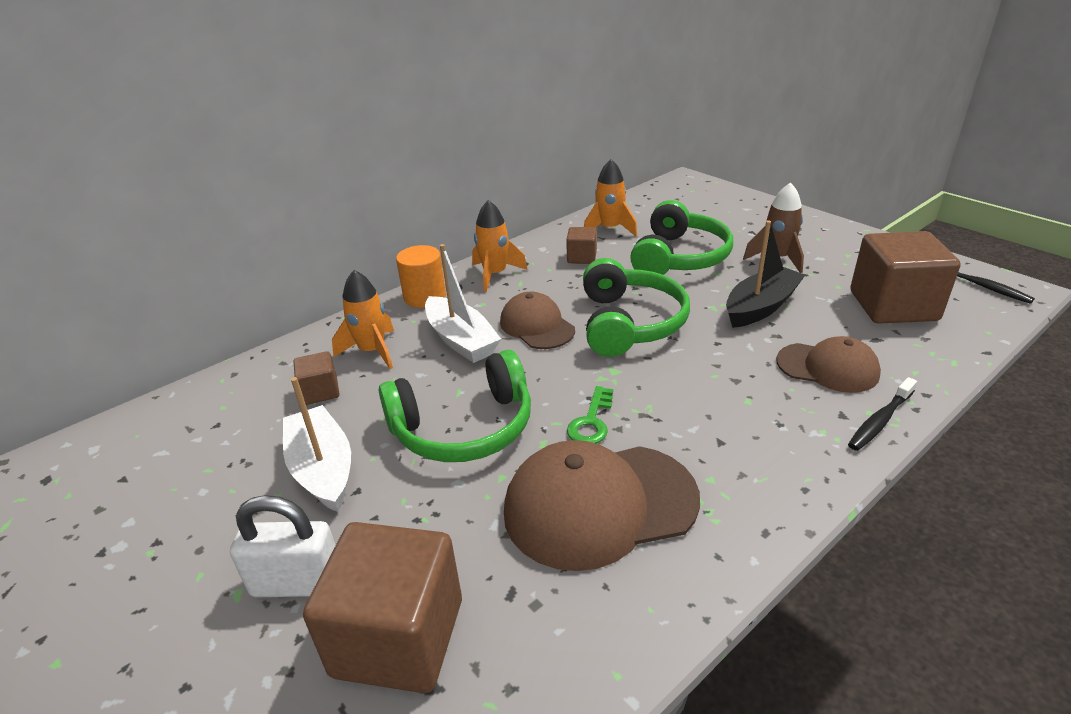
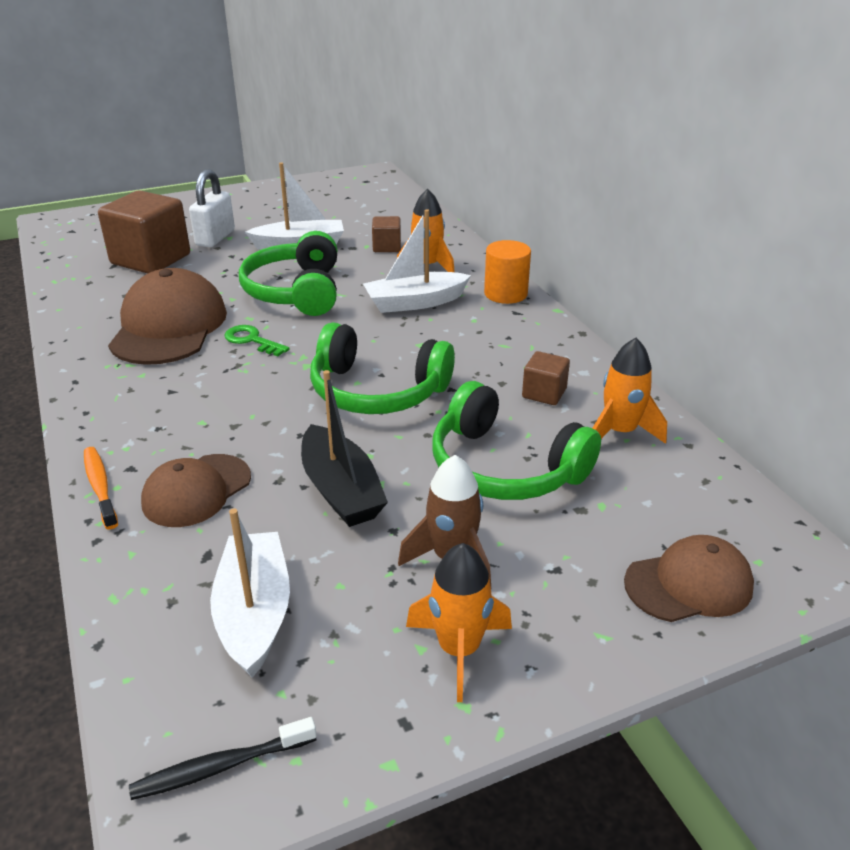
camera: 105 degrees right, 0 degrees up
(495, 274) = (531, 333): orange rocket -> orange rocket (459, 650)
(537, 326) = (411, 340): brown cap -> brown cap (689, 584)
(880, 421) = (100, 486): black toothbrush -> orange toothbrush
(893, 306) = (254, 613): brown cube -> white boat

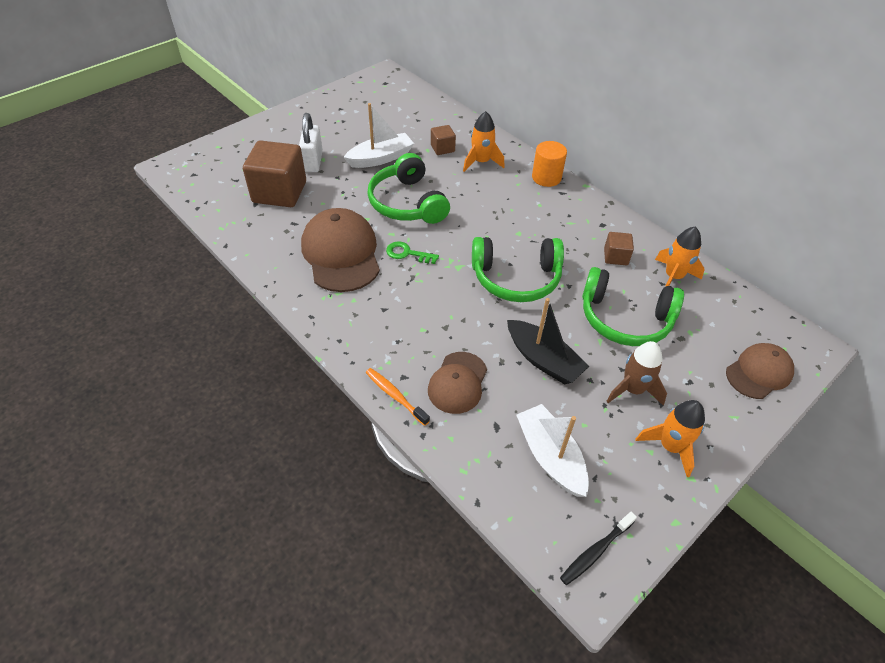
camera: 20 degrees left, 15 degrees up
(415, 302) = (493, 197): white boat -> none

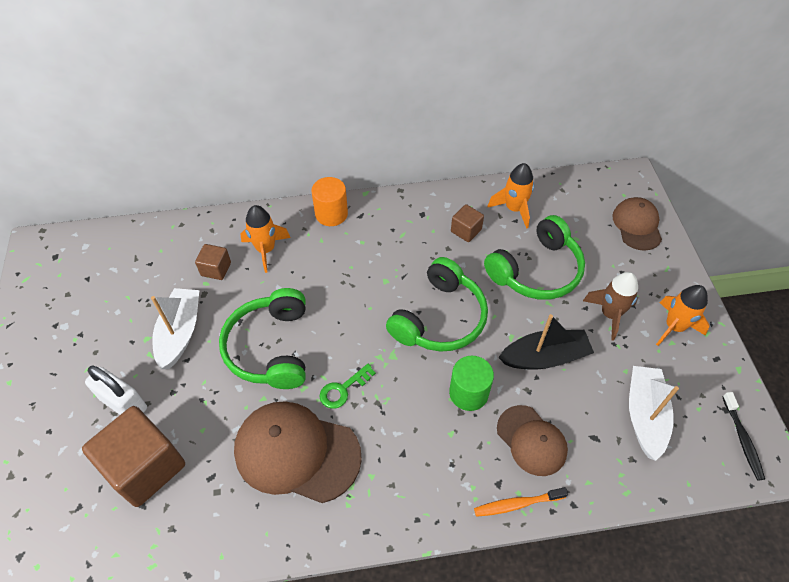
camera: 55 degrees left, 5 degrees up
(407, 203) = (271, 348): green headphones -> green headphones turned 75 degrees clockwise
(466, 325) = (468, 393): none -> green cylinder
(550, 456) = (644, 415): white boat -> white boat turned 90 degrees clockwise

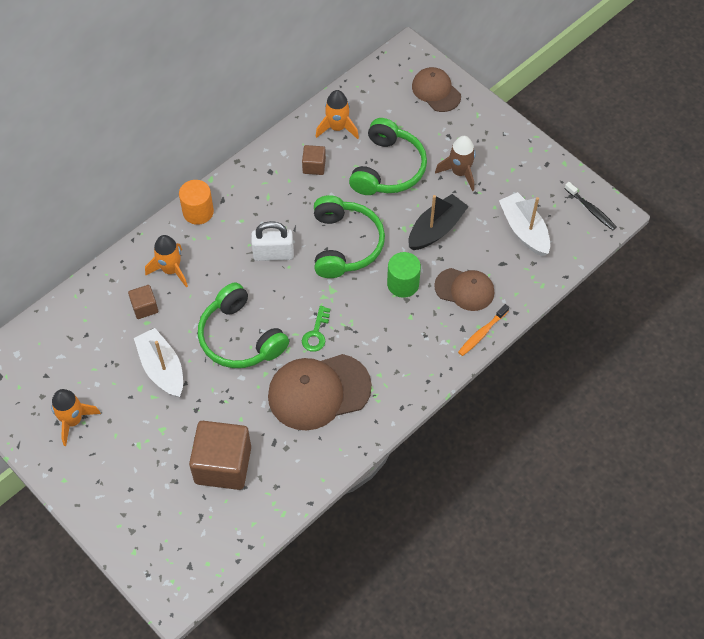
camera: 35 degrees left, 5 degrees up
(124, 403) = (167, 438): white padlock -> white padlock (273, 254)
(674, 327) = (507, 157): orange rocket -> orange rocket (73, 420)

